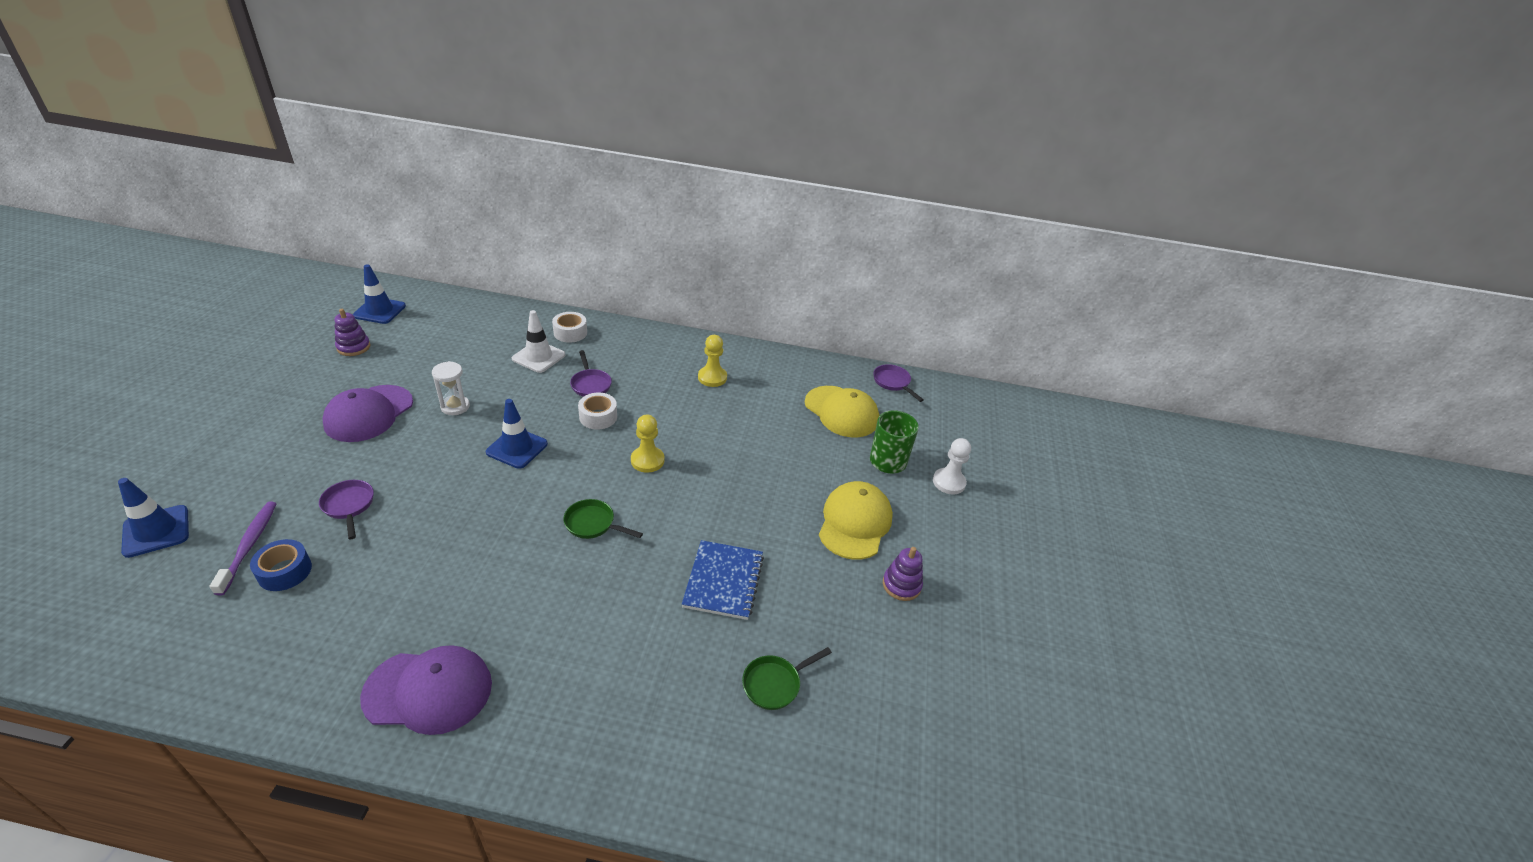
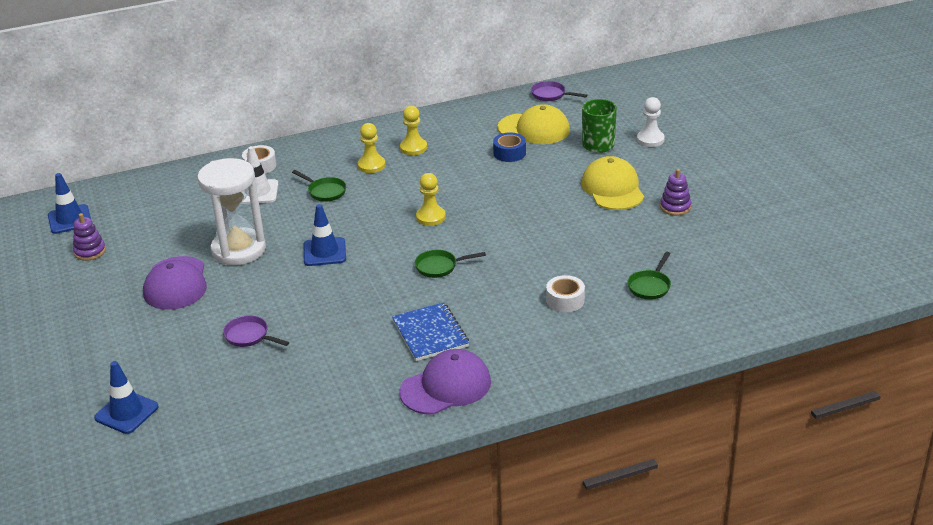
camera: 25 degrees left, 5 degrees down
(249, 546) = (211, 387): purple toothbrush -> none
(285, 571) = (260, 385): blue tape -> blue tape (509, 153)
(455, 407) = (238, 250): white hourglass -> white hourglass, size x2.08
(590, 384) = (325, 191): purple pan -> green pan
(598, 417) = (359, 208): white tape -> white tape (565, 300)
(657, 377) = (371, 165): none -> yellow pawn
(723, 581) = (563, 255): blue notebook -> blue notebook (430, 334)

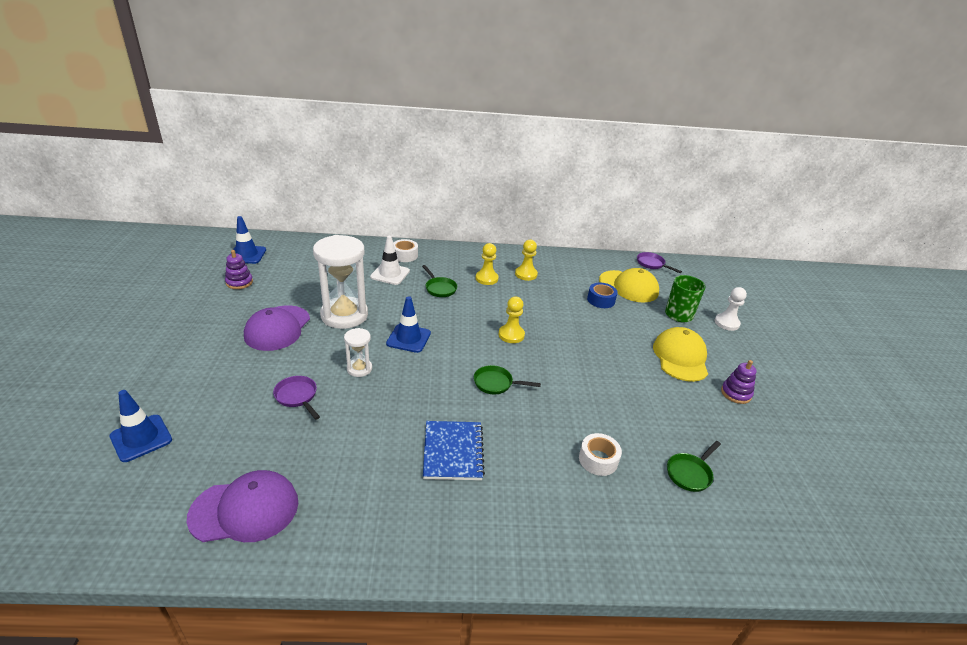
camera: 15 degrees right, 0 degrees up
(293, 294) = (359, 369): none -> white hourglass
(446, 387) = (436, 522): purple cap -> purple cap (245, 509)

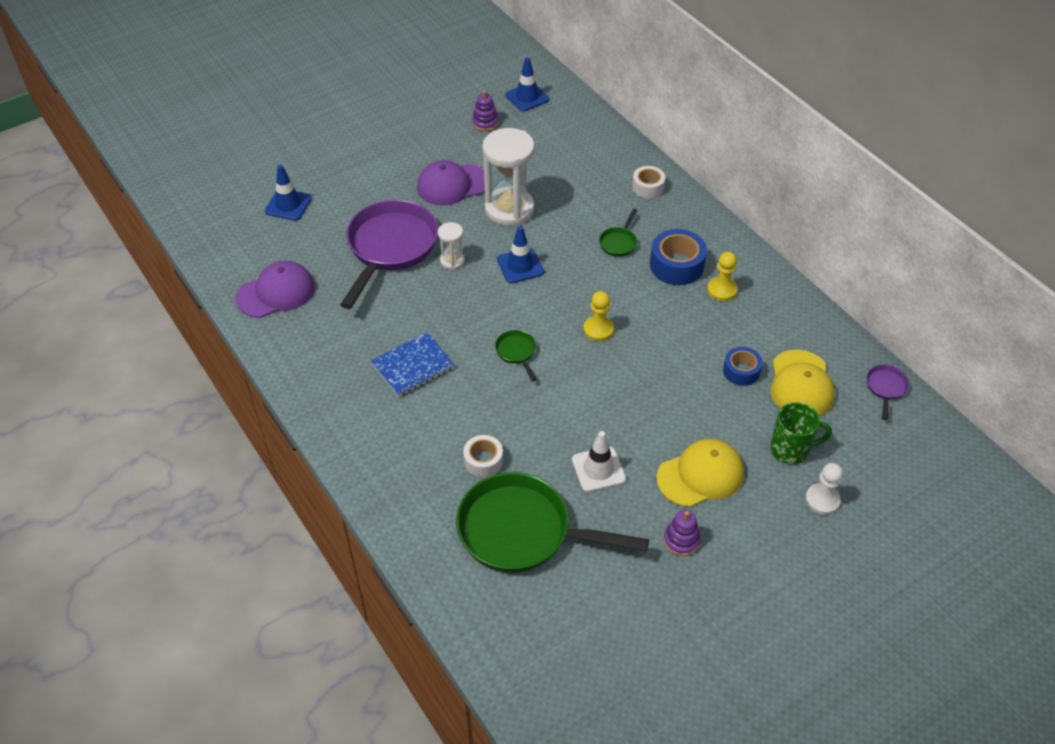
camera: 60 degrees right, 15 degrees up
(245, 509) = (276, 292): purple cap -> purple cap turned 75 degrees counterclockwise
(297, 397) = (390, 248): purple pan -> purple pan, size x2.41
(390, 274) = (603, 197): white traffic cone -> white traffic cone (598, 469)
(486, 278) = (676, 265): yellow pawn -> blue tape
(690, 473) = (523, 531): green pan -> green pan, size x2.41

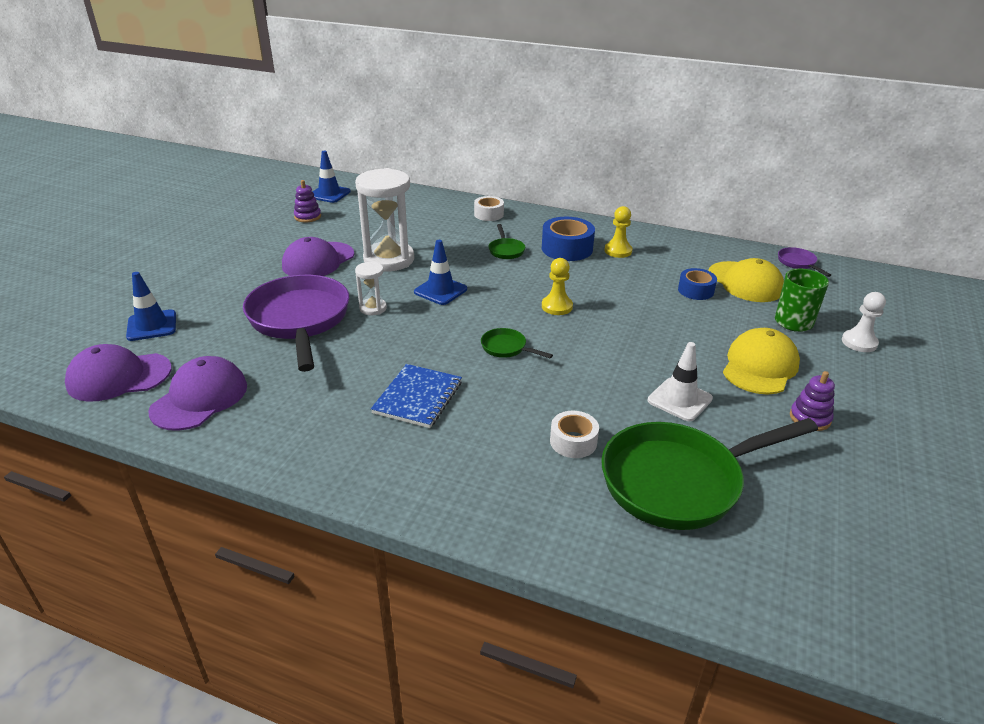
camera: 35 degrees left, 15 degrees down
(240, 247) = (119, 377): none -> purple cap

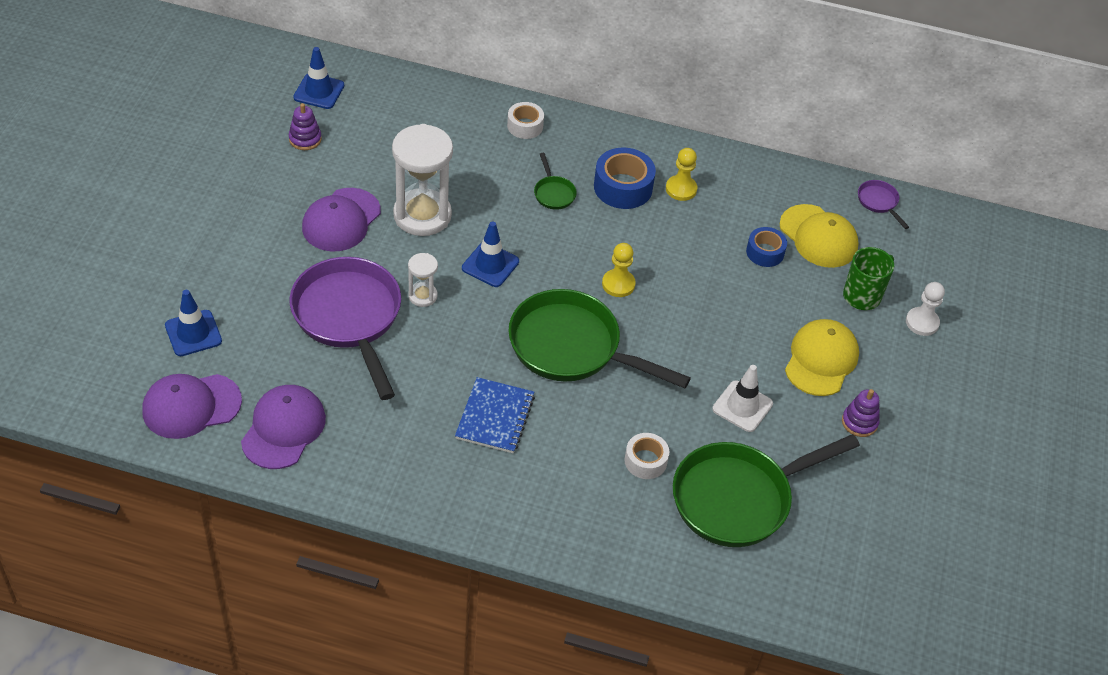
camera: 10 degrees left, 15 degrees up
(506, 348) = (572, 347): green pan -> green pan, size x2.41

